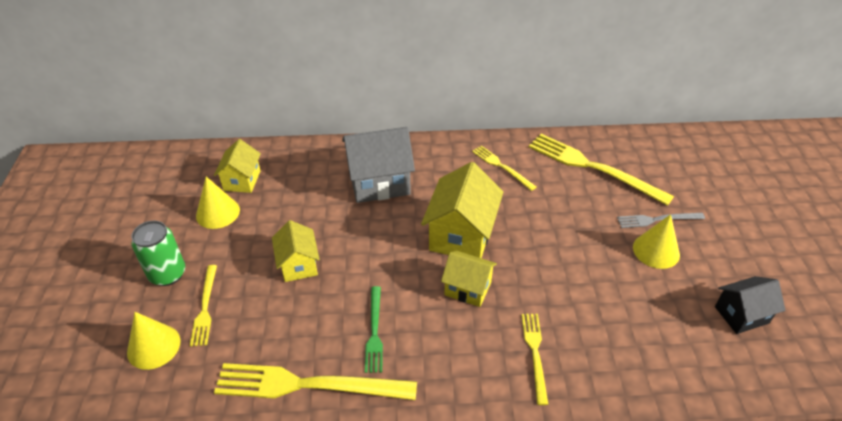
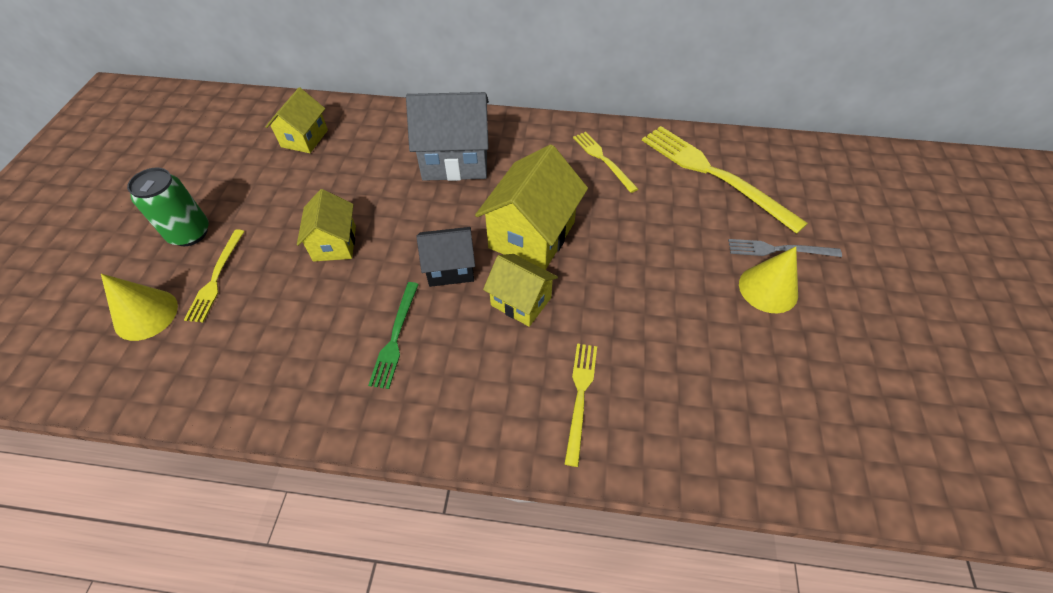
camera: 10 degrees right, 10 degrees up
(218, 212) = (266, 171): yellow cone -> none
(308, 385) = (299, 390): yellow fork -> none
(741, 315) = (862, 390): black house -> black house (450, 268)

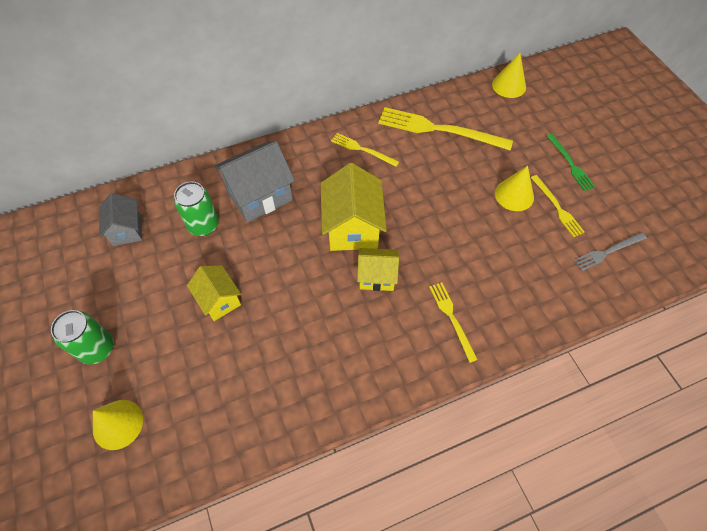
camera: 30 degrees left, 5 degrees up
(216, 278) = (150, 370): yellow fork -> yellow fork (557, 207)
(304, 138) = (127, 230): yellow house -> grey house
(377, 164) = (203, 225): none -> green can
(395, 337) = (313, 342): green fork -> green fork (570, 164)
(450, 268) = (315, 277): black house -> none
(779, 250) = (506, 166): grey fork -> grey fork (608, 252)
(843, 161) = (509, 85): none -> yellow cone

